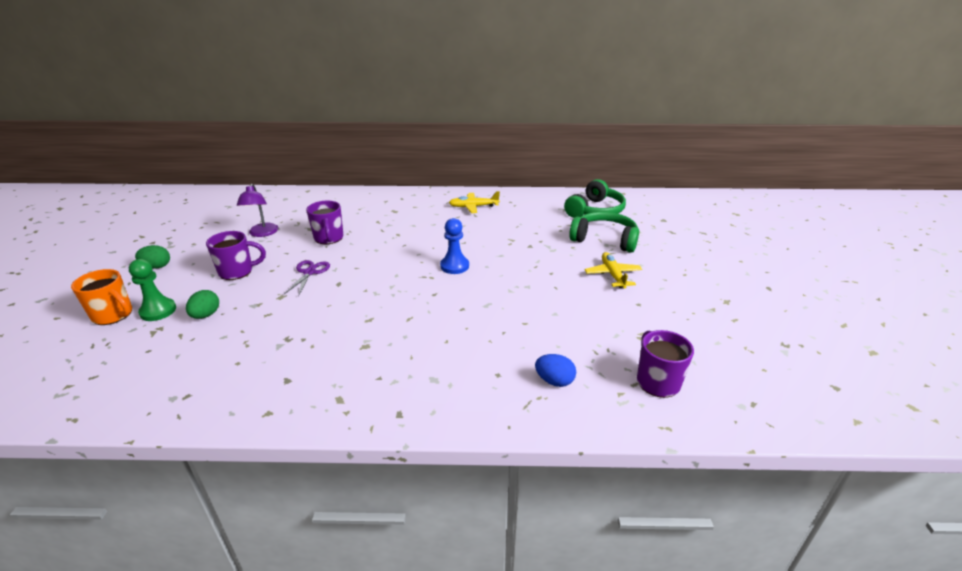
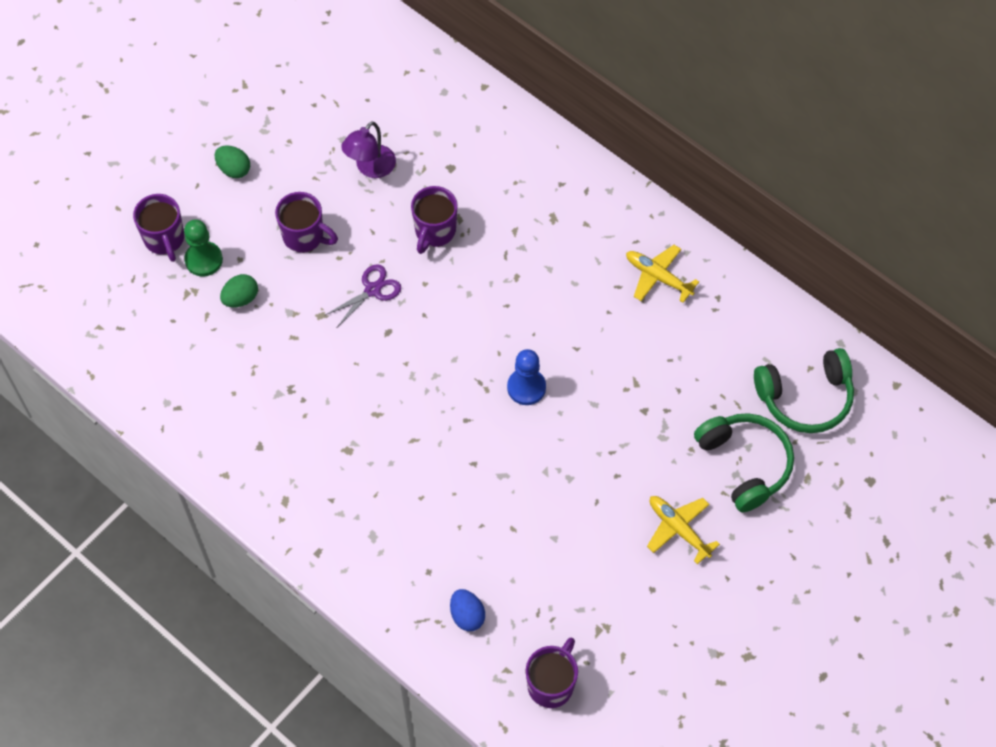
camera: 40 degrees right, 30 degrees up
(113, 315) = (164, 239): orange mug -> purple mug
(613, 275) = (678, 529): yellow plane -> yellow plane turned 75 degrees counterclockwise

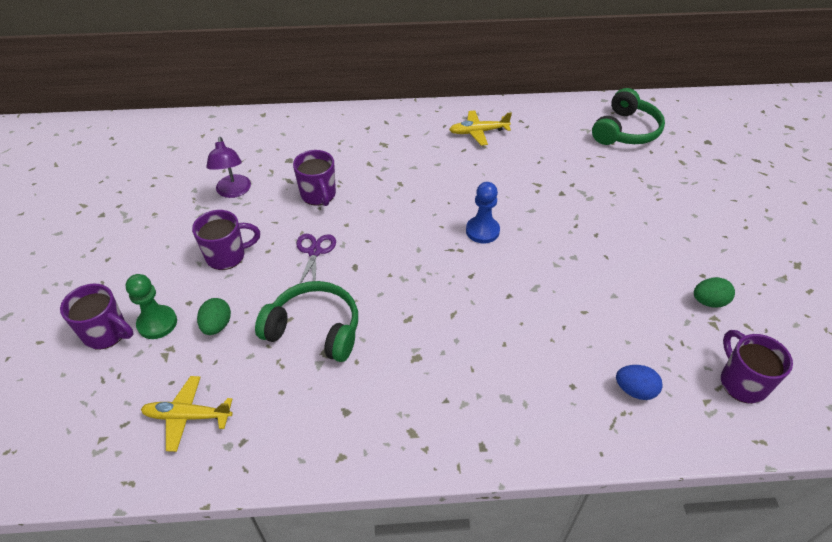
camera: 45 degrees left, 15 degrees down
(234, 169) = (125, 254): green egg -> green egg (708, 302)
(678, 529) = (666, 233): yellow plane -> yellow plane (188, 416)
(744, 464) = (646, 178): green headphones -> green headphones (314, 329)

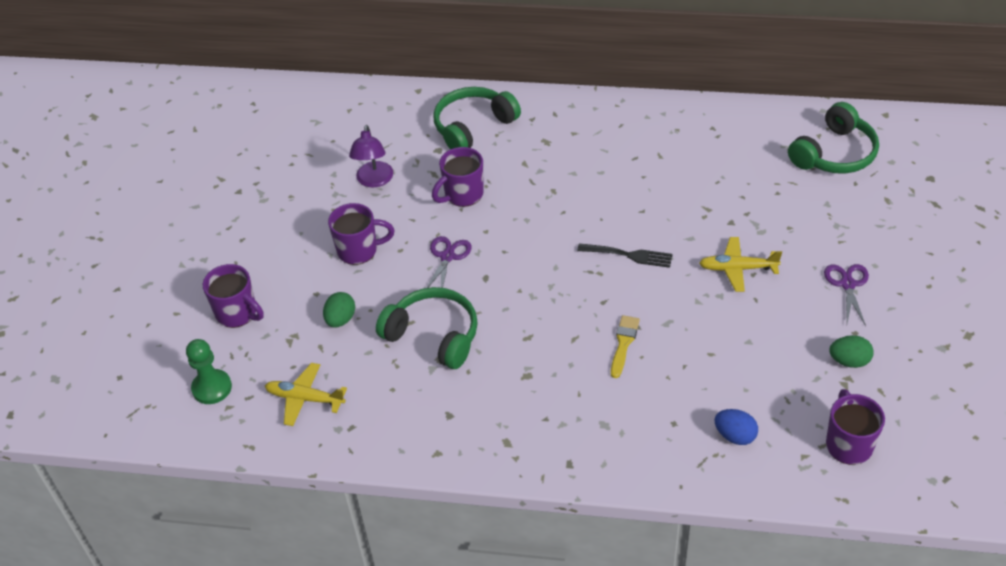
camera: 15 degrees right, 0 degrees up
(157, 323) = (285, 310): green pawn -> green pawn (212, 388)
(317, 138) = (473, 127): none -> green headphones
(318, 195) = (462, 195): purple mug -> purple mug turned 60 degrees clockwise
(478, 132) = (658, 137): yellow plane -> yellow plane (738, 269)
(482, 231) = (629, 255): blue pawn -> black fork
(501, 312) = (623, 343): none -> yellow brush
(679, 234) = (847, 284): none -> purple scissors

